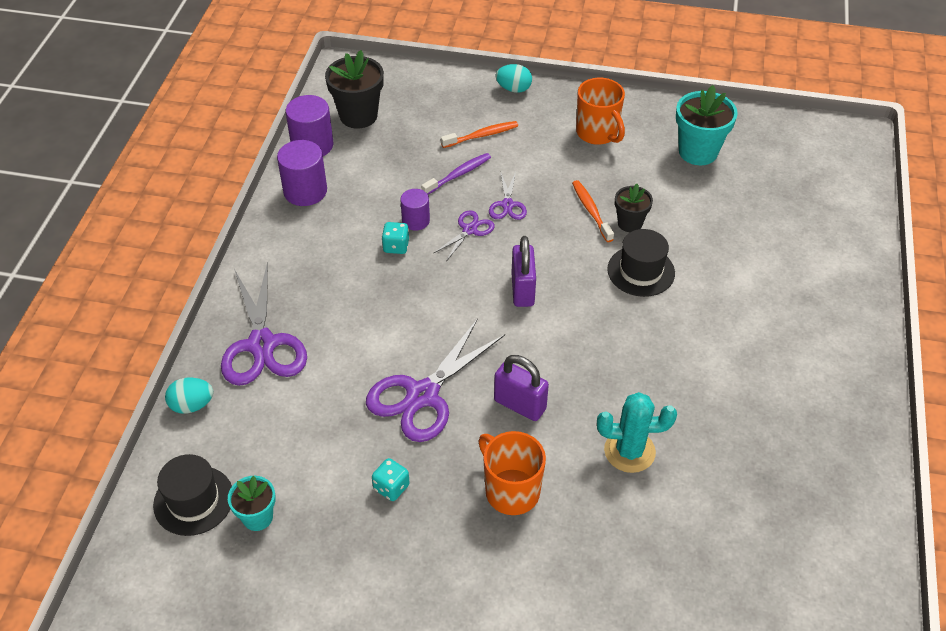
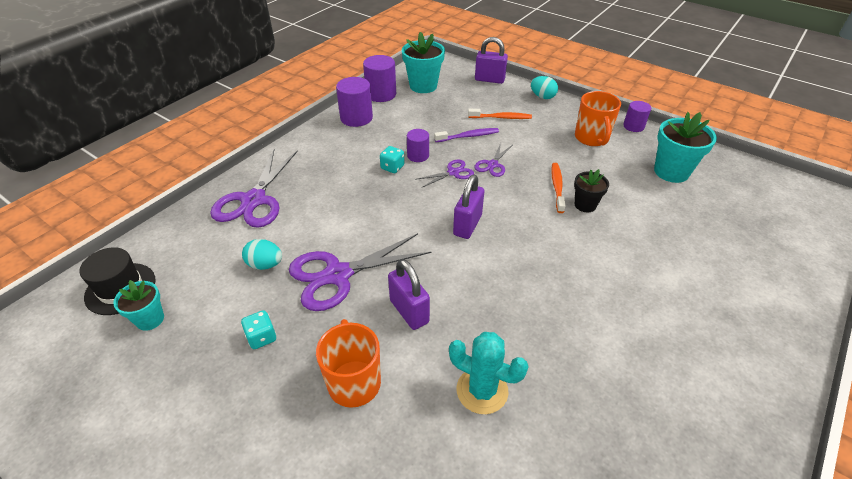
camera: 25 degrees right, 5 degrees down
(192, 405) = (177, 223): turquoise egg -> turquoise egg (265, 264)
(358, 116) = (423, 86): black flower pot -> turquoise flower pot
(436, 81) = (489, 79): none -> purple padlock
(635, 102) = (633, 126): none -> purple cylinder
(641, 271) = (576, 242): black hat -> none

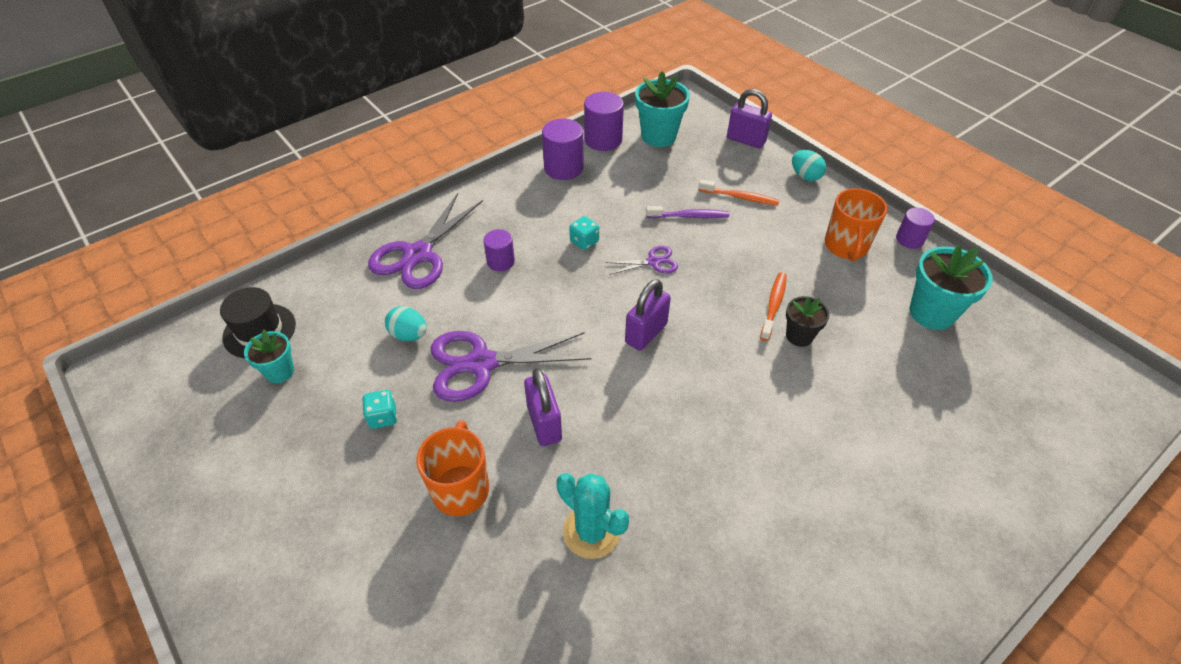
camera: 15 degrees right, 5 degrees up
(418, 155) = (619, 231): purple cylinder -> purple cylinder (500, 262)
(492, 165) = (705, 260): purple scissors -> none

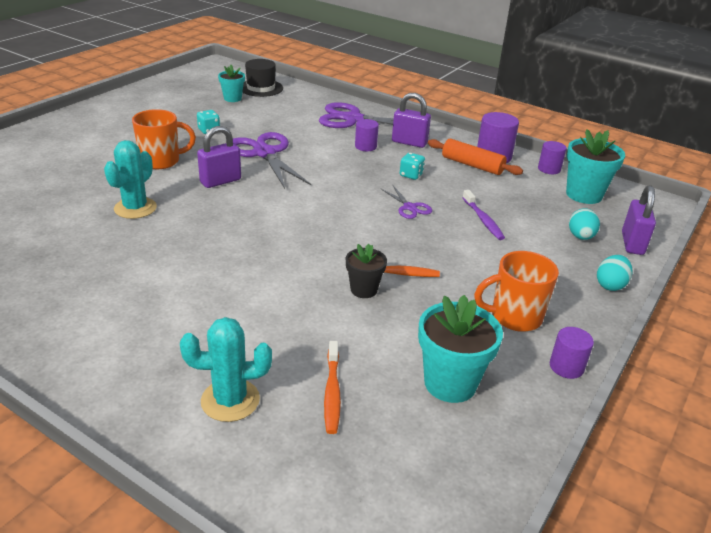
camera: 70 degrees right, 15 degrees down
(409, 335) = (278, 127): turquoise egg -> turquoise egg (580, 237)
(577, 189) = (472, 165): none -> orange rolling pin
(603, 140) = (549, 169): purple cylinder -> purple cylinder, size x0.62
(646, 333) = (325, 211): purple padlock -> purple padlock (409, 142)
(740, 197) = (535, 245): orange toothbrush -> orange toothbrush (332, 392)
(962, 472) = (230, 400): none -> turquoise cactus

